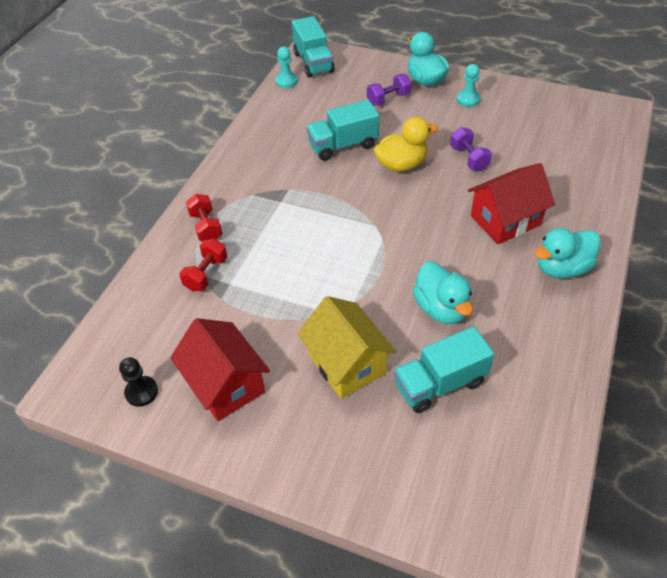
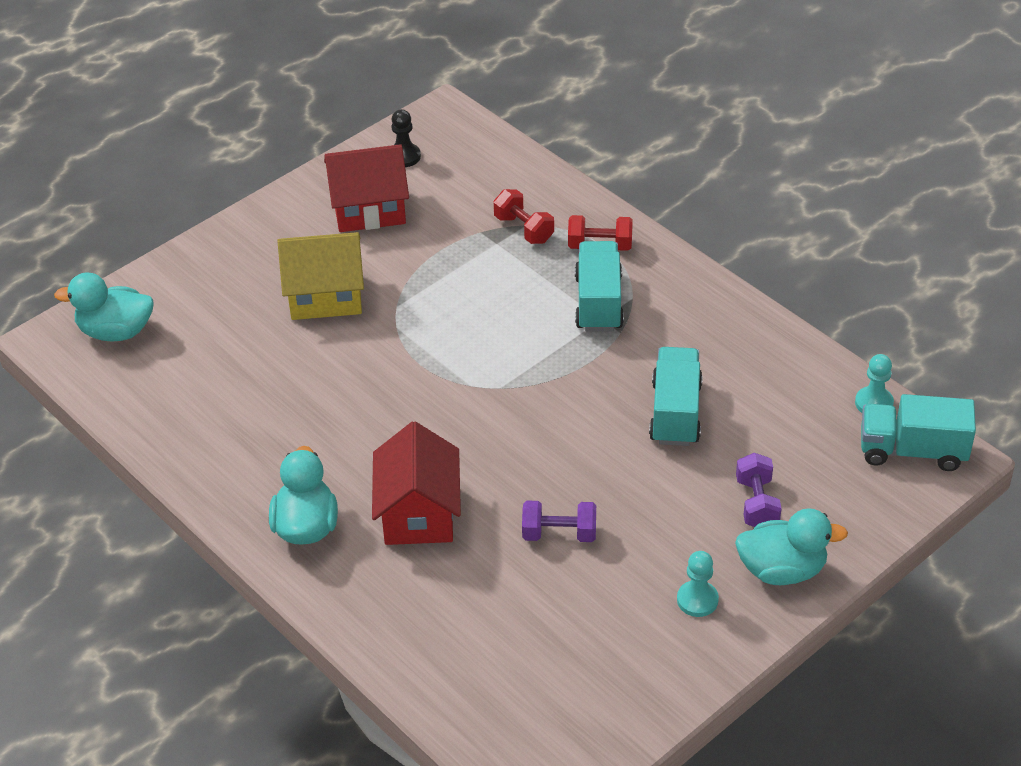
camera: 115 degrees right, 5 degrees down
(401, 164) = (594, 457): yellow duck -> none
(440, 383) = (248, 353): turquoise truck -> turquoise truck (598, 303)
(441, 308) = (334, 393): turquoise duck -> turquoise duck (115, 331)

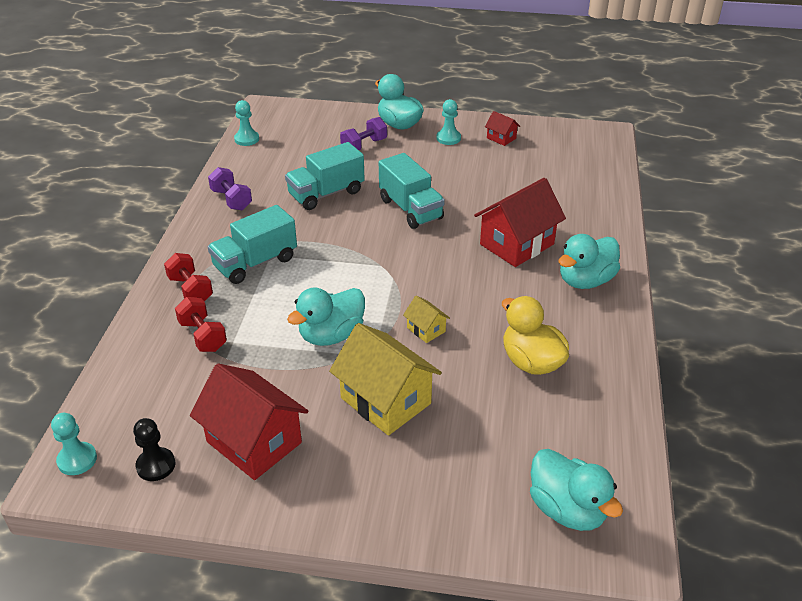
camera: 130 degrees left, 5 degrees down
(259, 409) = (531, 362): none -> yellow duck
(375, 366) = (426, 329): none -> yellow house
(437, 304) = (331, 335): none -> turquoise duck
(453, 124) = (77, 460): none -> turquoise pawn
(524, 229) = (203, 336): red dumbbell -> red dumbbell turned 45 degrees counterclockwise
(559, 534) = (464, 192): purple dumbbell -> purple dumbbell (231, 200)
(645, 658) = (501, 138): none -> red house
(912, 451) = (272, 119): turquoise truck -> turquoise truck (410, 209)

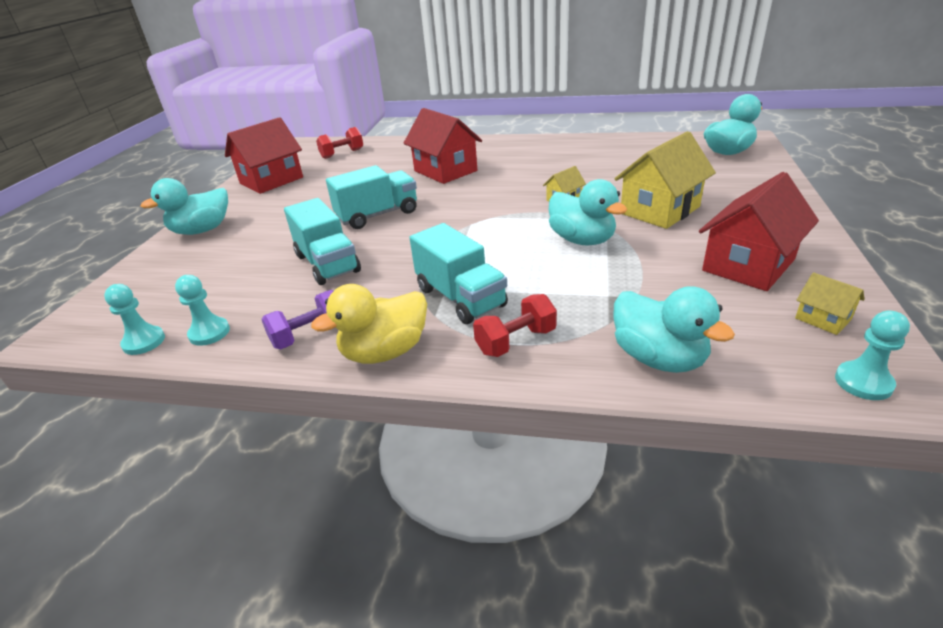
camera: 85 degrees left, 5 degrees down
(156, 465) = (822, 319): black pawn -> yellow house
(203, 336) = (604, 318): red dumbbell -> red dumbbell (342, 154)
(364, 145) = (233, 248): purple dumbbell -> none
(448, 138) = (253, 203): turquoise pawn -> turquoise pawn (209, 333)
(501, 138) = (271, 180): red house -> red house, size x2.14
(531, 362) = (592, 163): yellow duck -> yellow duck (385, 352)
(585, 280) = (495, 149): turquoise duck -> turquoise duck (658, 358)

